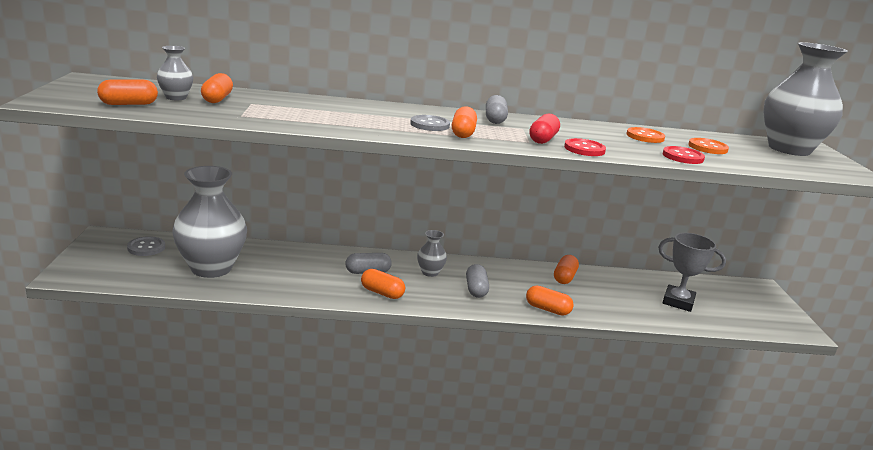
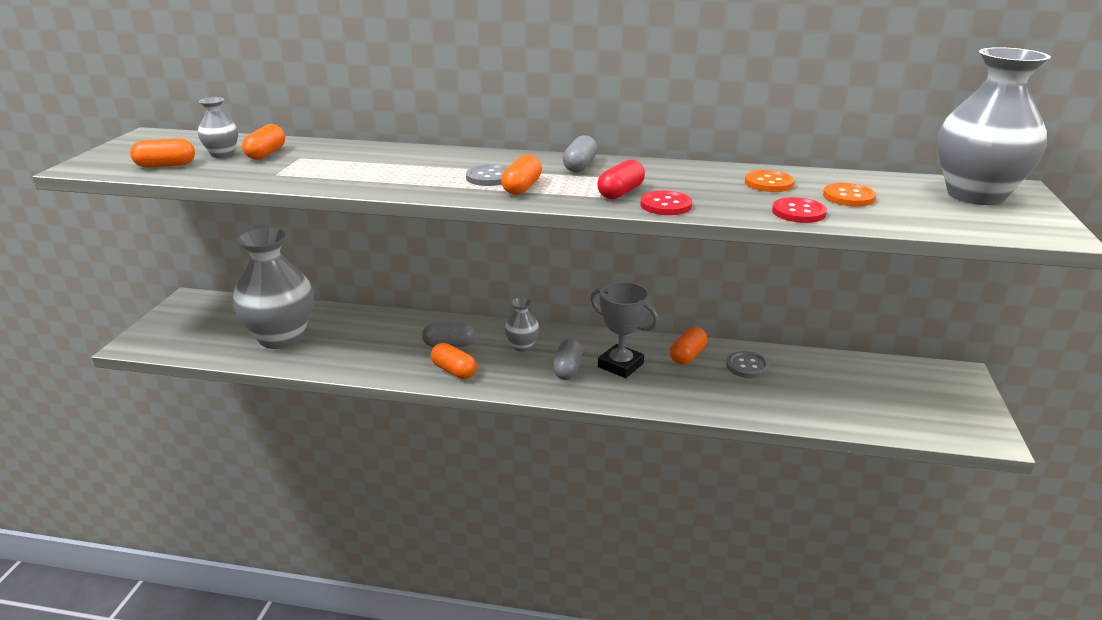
camera: 15 degrees right, 5 degrees up
(146, 247) = (225, 313): grey button -> grey button (747, 366)
(547, 309) = (645, 397): orange capsule -> none
(678, 302) = (826, 392): grey trophy -> grey trophy (620, 365)

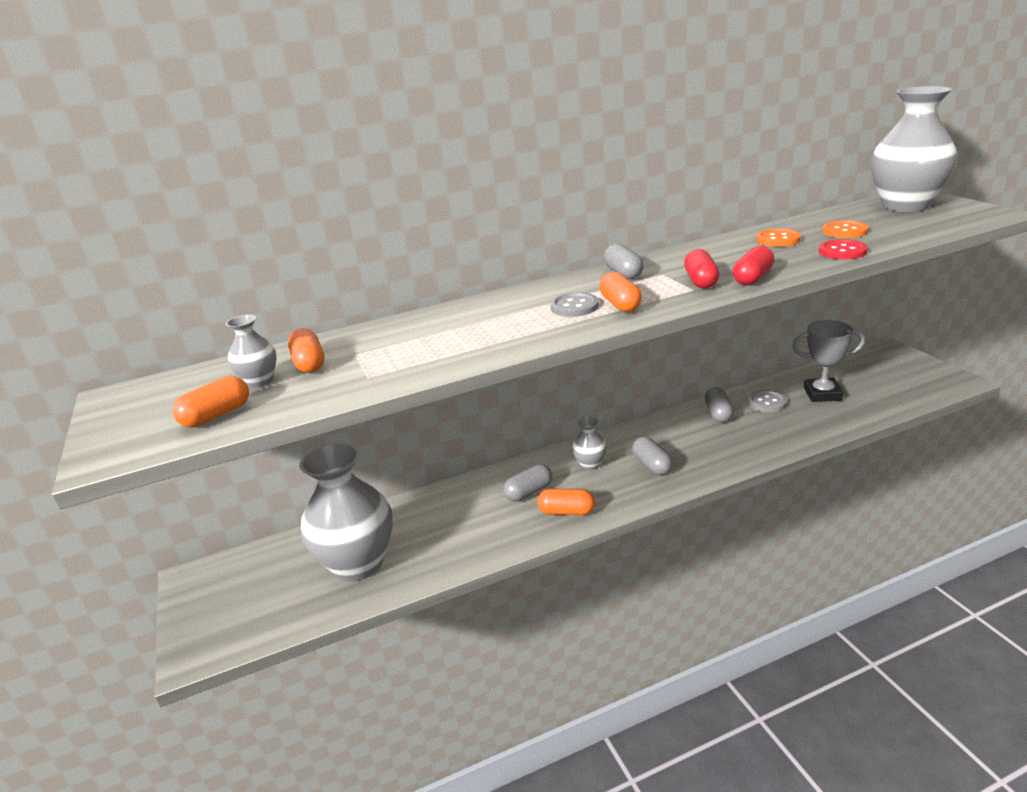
camera: 30 degrees left, 0 degrees up
(620, 365) = (685, 443): grey trophy -> grey trophy (822, 394)
(666, 205) = (752, 278): red button -> red capsule
(687, 355) = (718, 413): orange capsule -> grey capsule

